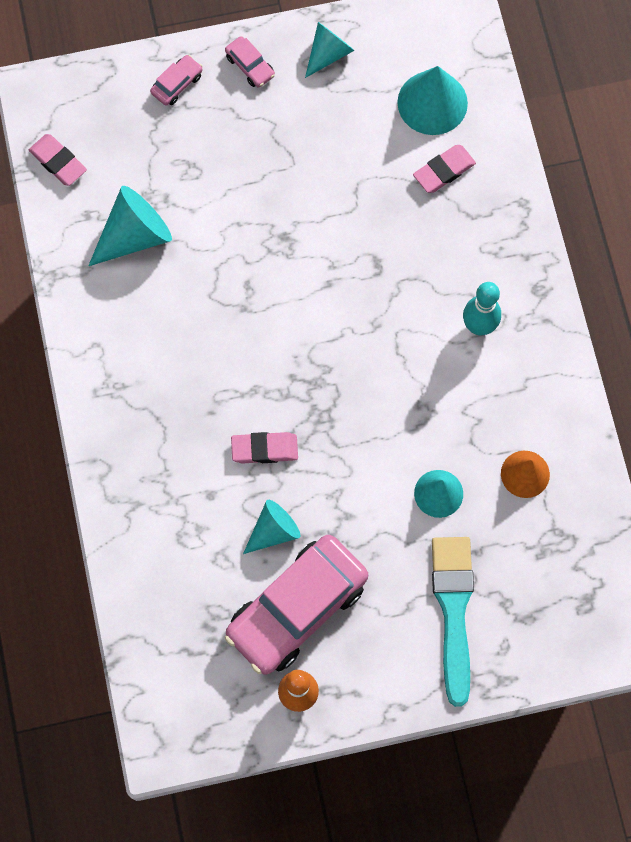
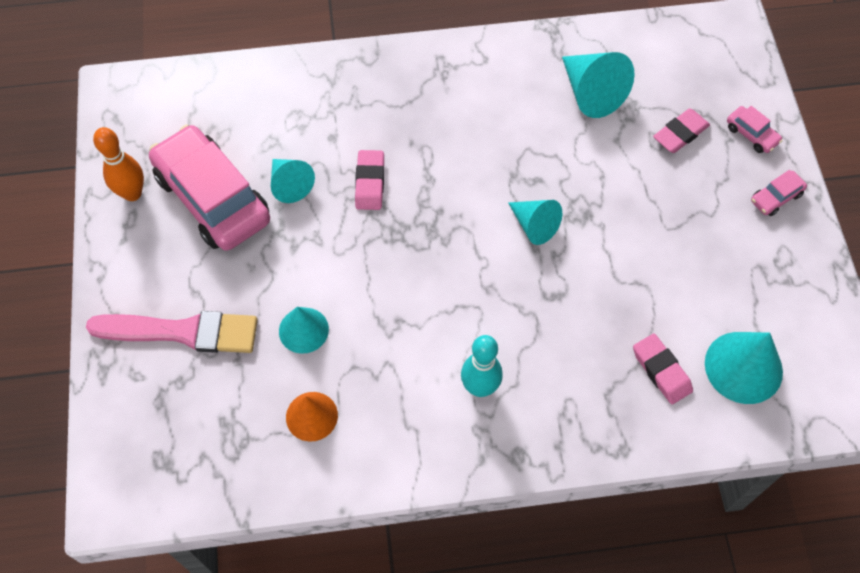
camera: 95 degrees right, 10 degrees down
(58, 162) = (665, 39): pink eraser -> pink eraser (680, 134)
(328, 53) = (796, 270): turquoise cone -> turquoise cone (534, 225)
(453, 611) = (182, 332): turquoise brush -> pink brush

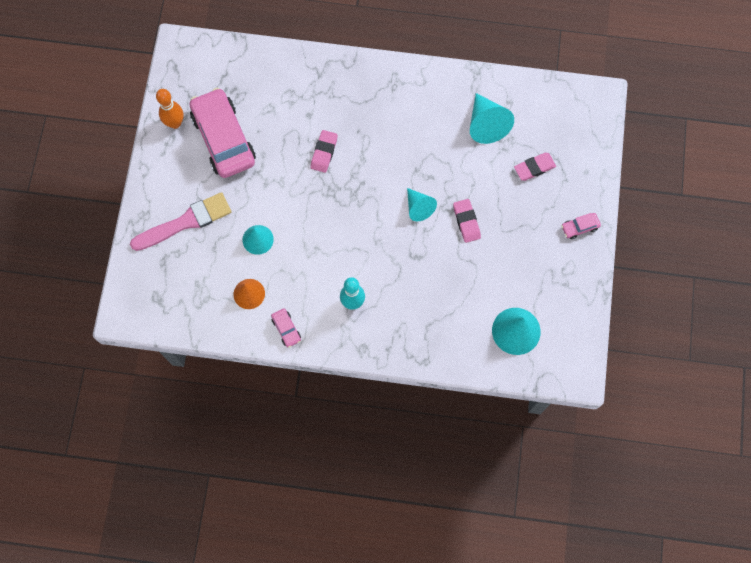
camera: 15 degrees right, 10 degrees up
(182, 332) = (185, 222): pink brush -> pink brush turned 45 degrees counterclockwise
(290, 185) = (273, 141): turquoise cone -> none
(661, 371) = (465, 320): pink eraser -> pink eraser (466, 222)
(751, 134) = (581, 180): pink car -> pink car (286, 329)

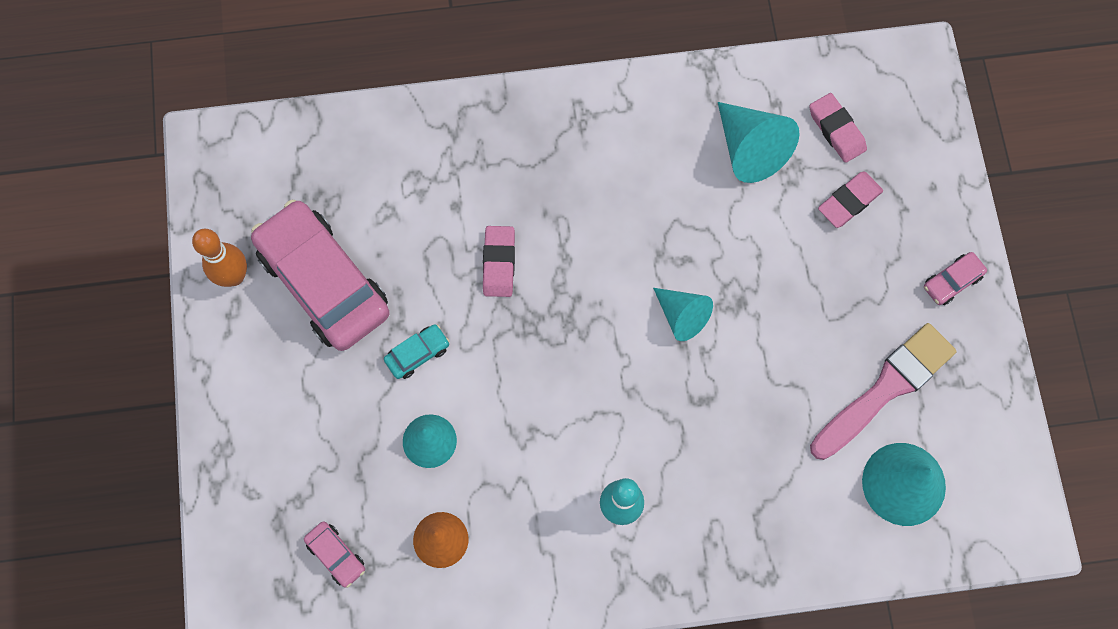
camera: 15 degrees left, 0 degrees up
(185, 222) = (298, 443): pink brush -> pink brush (885, 389)
(264, 191) = (417, 354): none -> turquoise car
(286, 329) = (521, 585): pink car -> pink car (336, 555)
(466, 222) = (767, 320): pink eraser -> pink eraser (836, 130)

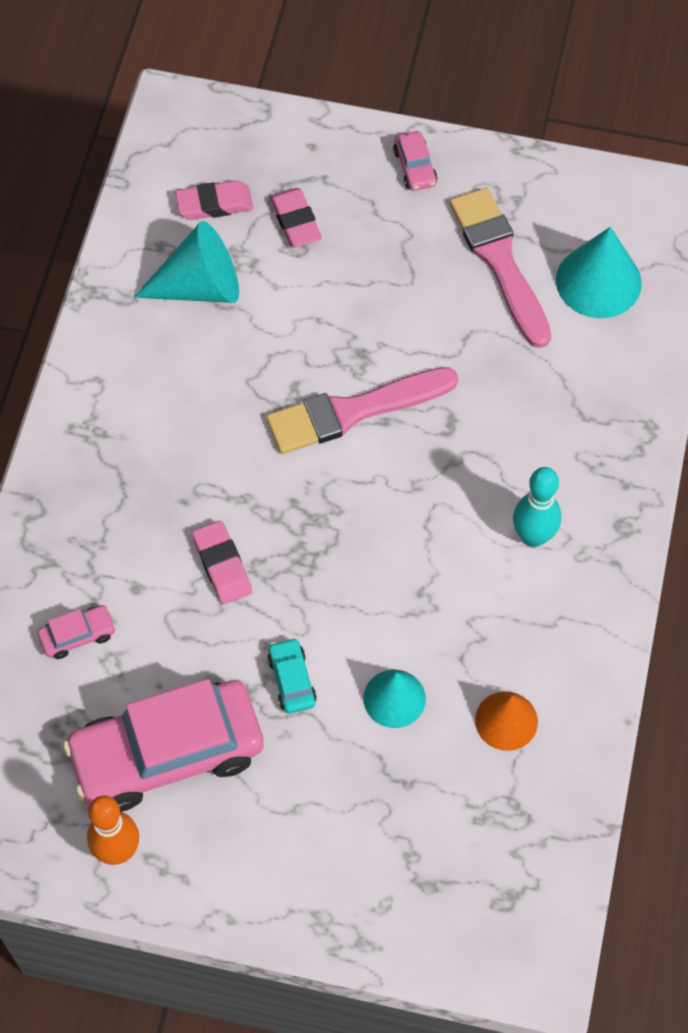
camera: 70 degrees left, 10 degrees down
(336, 555) = (486, 833): pink car -> pink car (78, 635)
(499, 263) = (222, 565): pink eraser -> pink eraser turned 45 degrees clockwise
(682, 316) = (354, 411): turquoise cone -> pink brush

